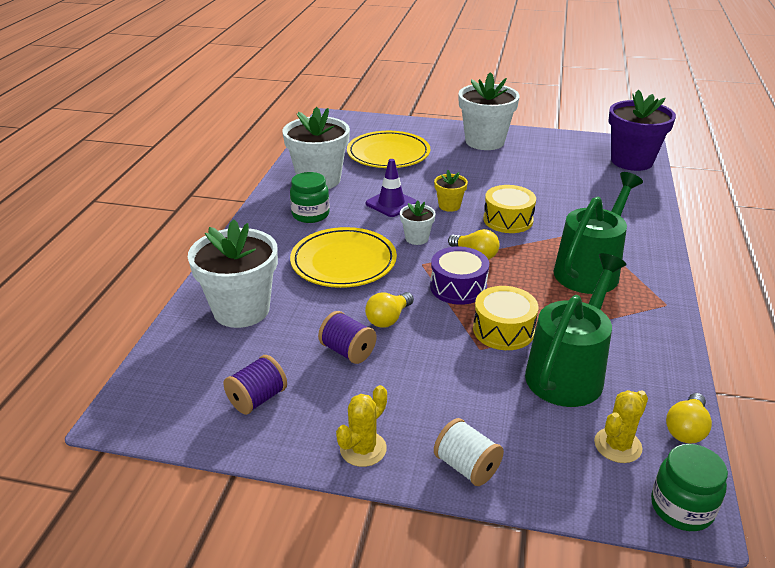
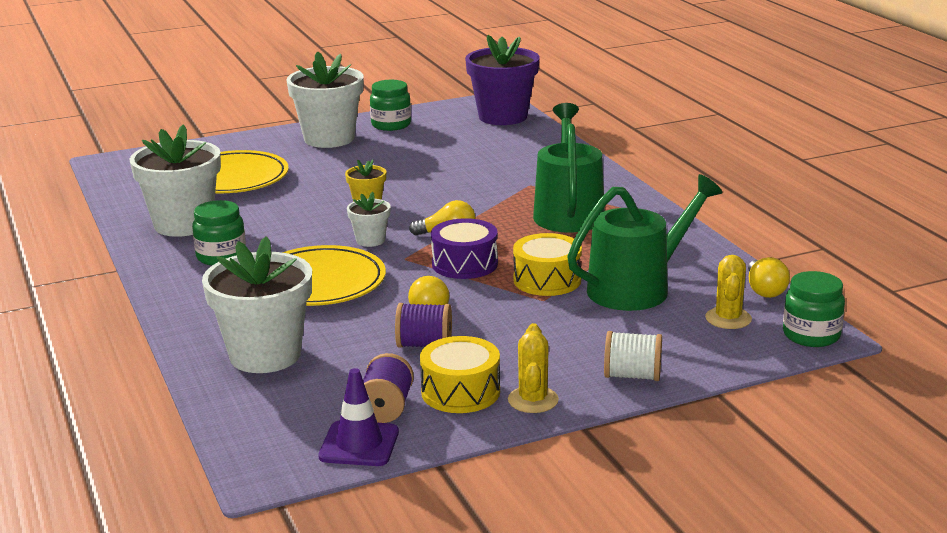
camera: 35 degrees left, 10 degrees down
(391, 203) = (301, 220): purple traffic cone -> purple traffic cone (359, 444)
(508, 220) = (443, 198): yellow drum -> yellow drum (460, 392)
(539, 143) = (391, 125): none -> green jar
(568, 372) = (637, 288): green watering can -> green watering can turned 60 degrees clockwise

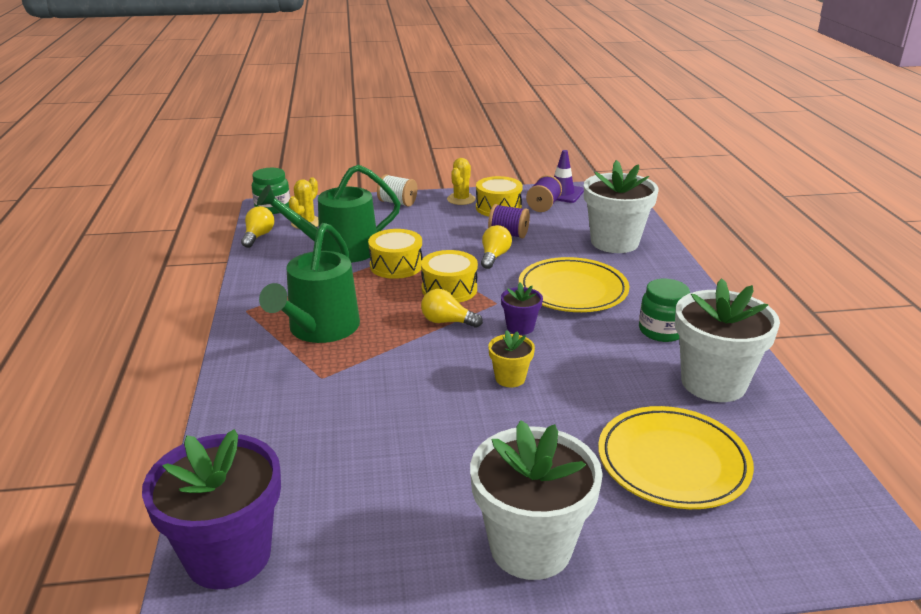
camera: 165 degrees left, 5 degrees up
(370, 240) = (520, 327): white flower pot -> purple flower pot
(391, 125) = (419, 572): green jar -> none
(464, 264) = (449, 289): purple drum -> yellow drum

